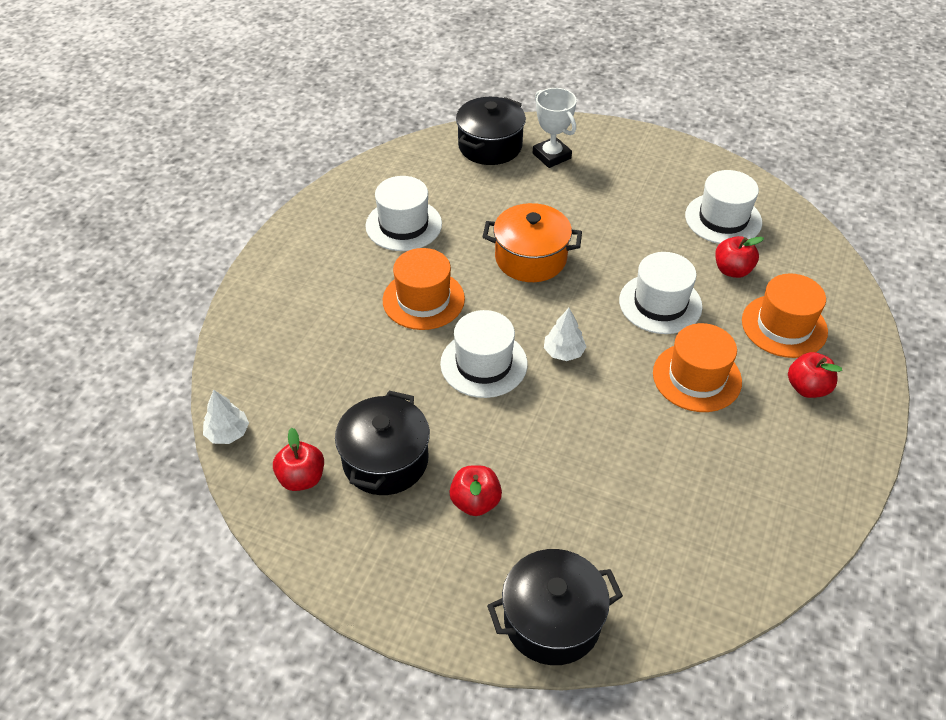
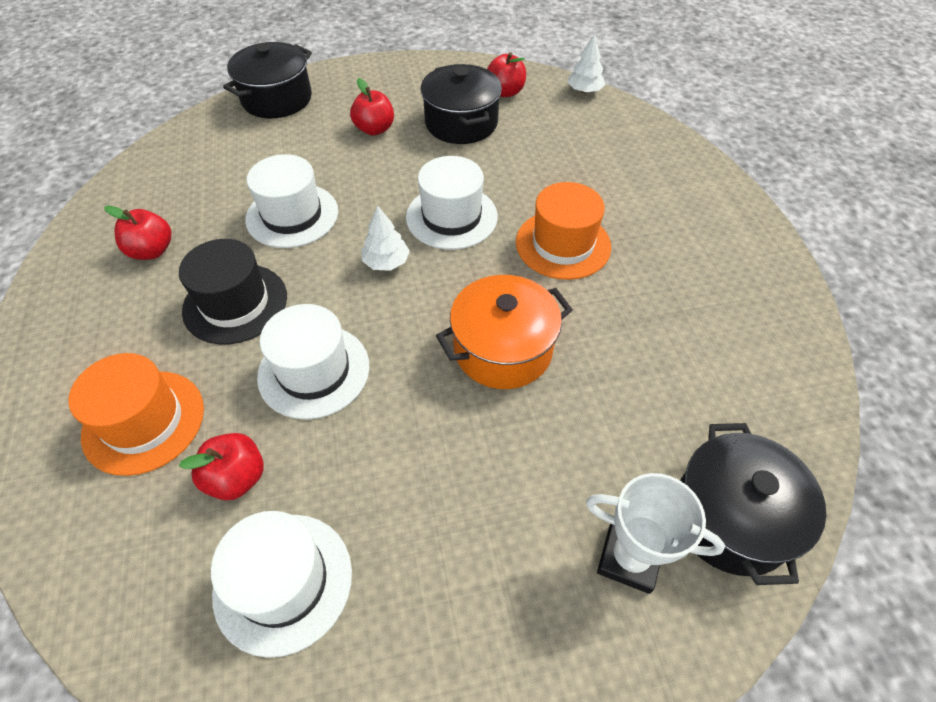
camera: 145 degrees right, 5 degrees up
(403, 225) = (677, 313): white hat -> white hat (292, 215)
(697, 377) = (235, 303): orange hat -> black hat
(807, 388) = (104, 351): red apple -> red apple (152, 251)

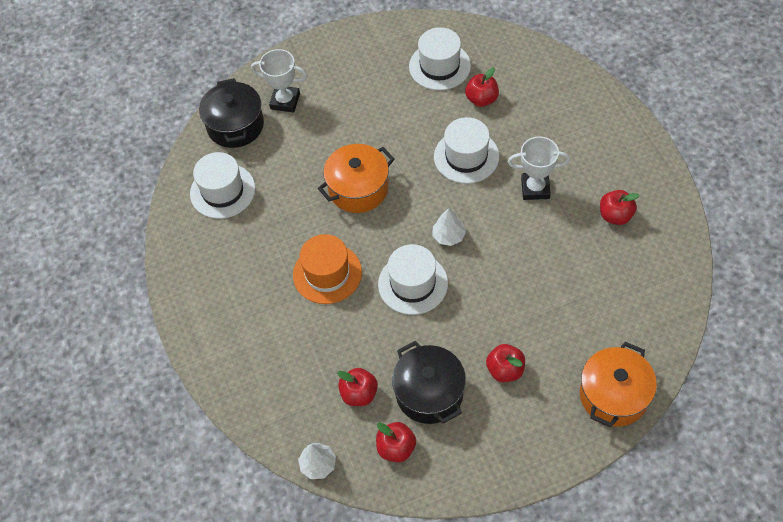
camera: 175 degrees right, 5 degrees up
(144, 421) = (546, 115): orange hat -> none
(235, 303) = (535, 188): black hat -> white trophy
(277, 99) = (613, 395): black pot -> orange pot
(292, 215) = (532, 263): white hat -> white hat (222, 191)
(536, 132) = (359, 394): none -> red apple

